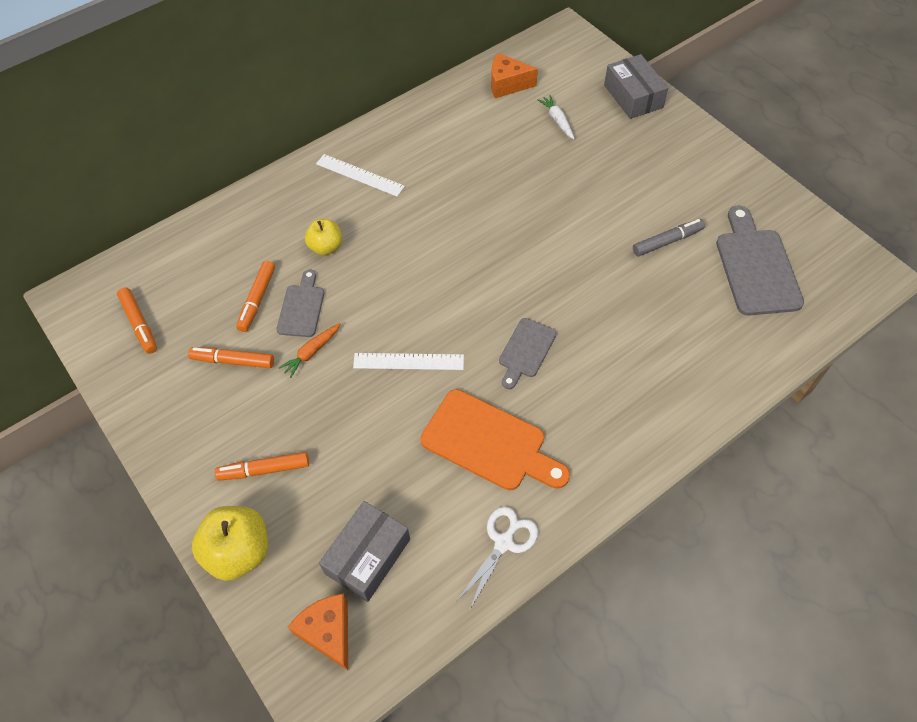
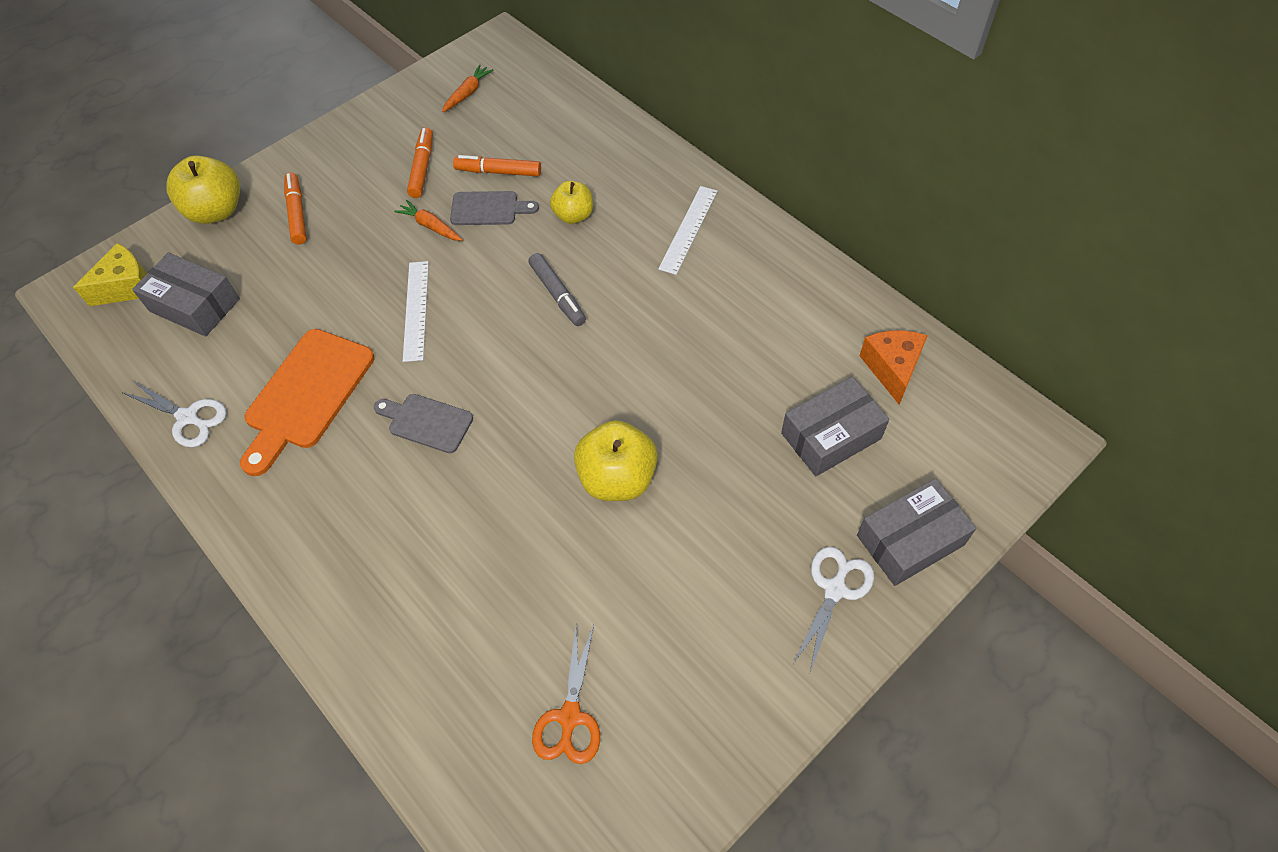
camera: 85 degrees right, 0 degrees up
(139, 324) = (468, 93): orange marker -> orange carrot
(328, 632) = (127, 286): orange cheese -> yellow cheese
(557, 120) = (831, 436): white carrot -> grey box
(583, 233) = (617, 478): none -> yellow apple
(666, 133) = (834, 590): none -> white scissors
(667, 241) = (610, 588): grey marker -> grey marker (557, 294)
(756, 267) = (570, 716): grey cutting board -> orange scissors

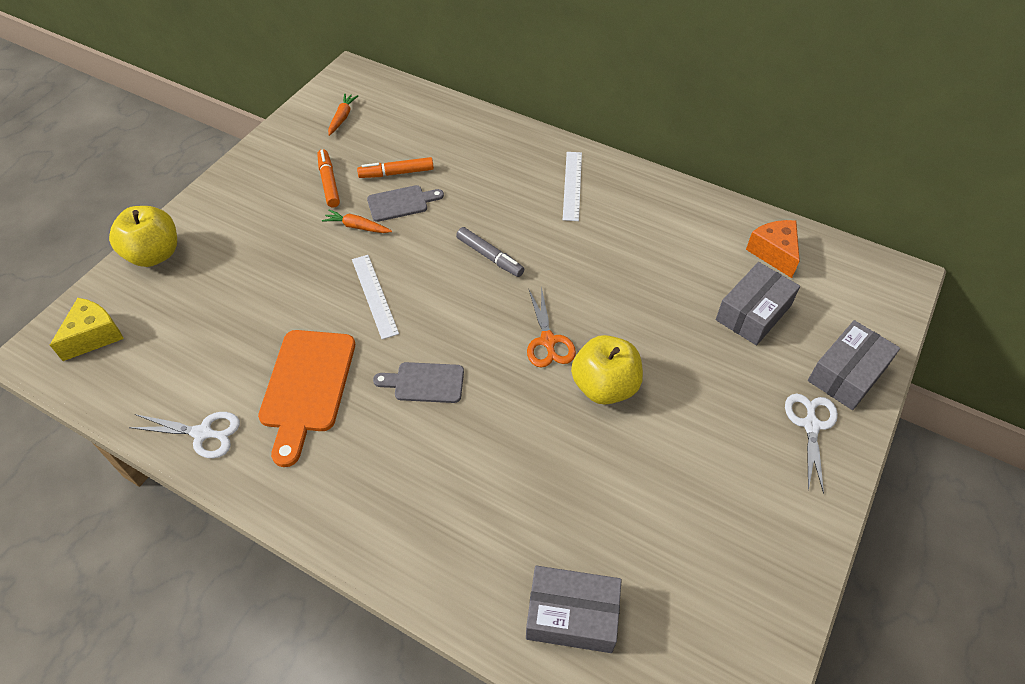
camera: 20 degrees left, 5 degrees down
(194, 305) = (167, 337): grey box -> grey box (572, 615)
(297, 213) = (232, 241): orange marker -> none
(570, 716) = (654, 584): orange scissors -> orange scissors (548, 341)
(573, 215) = (475, 194): yellow apple -> none

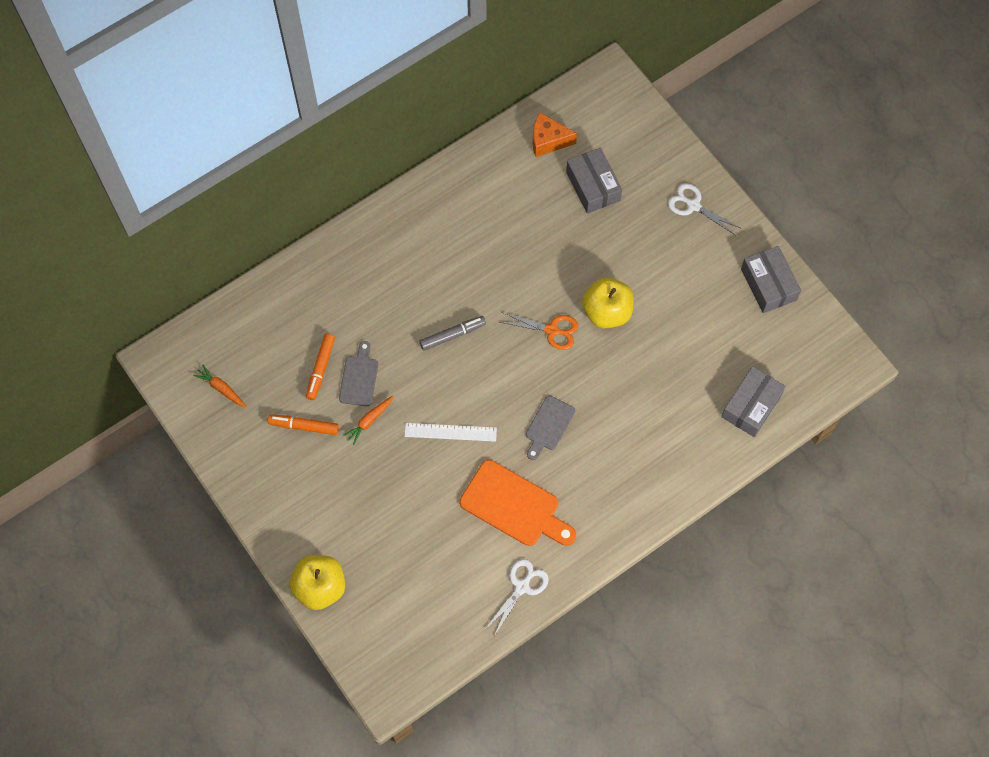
camera: 65 degrees left, 15 degrees up
(94, 336) = (390, 648): yellow cheese -> none
(572, 185) = (407, 241): white ruler -> none
(847, 374) = (667, 160): grey box -> grey box (768, 284)

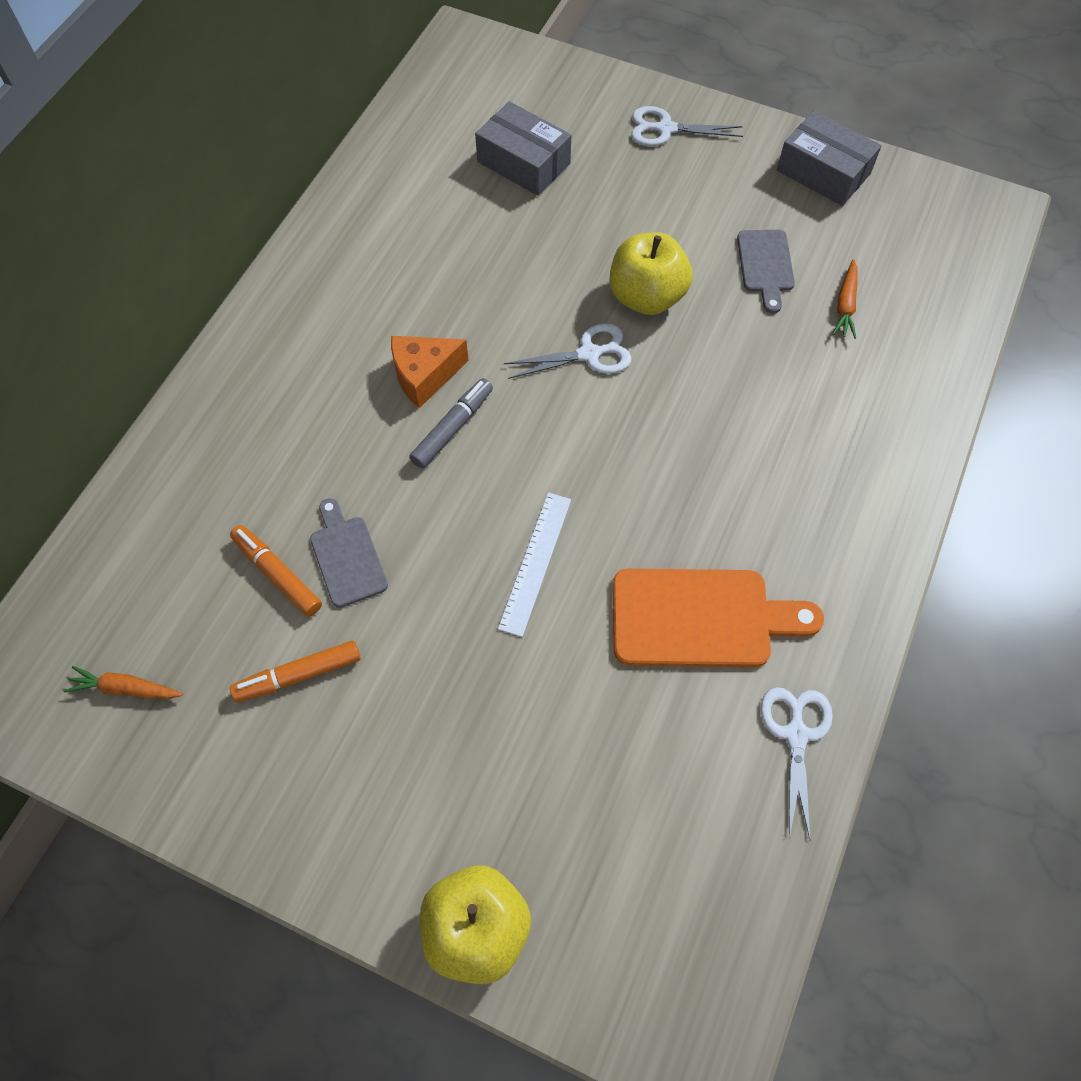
camera: 30 degrees left, 5 degrees down
(320, 369) = (277, 574): orange marker -> orange marker turned 150 degrees clockwise
(369, 421) = (400, 611): orange carrot -> orange carrot (845, 305)
(450, 432) = (535, 562): white ruler -> white ruler turned 45 degrees counterclockwise
(548, 140) = (430, 138): orange cheese -> orange cheese (424, 376)
(548, 426) = (671, 479): grey cutting board -> grey cutting board (765, 265)
(552, 330) = (589, 354): orange scissors -> white scissors
(751, 406) = (915, 318): grey box -> none

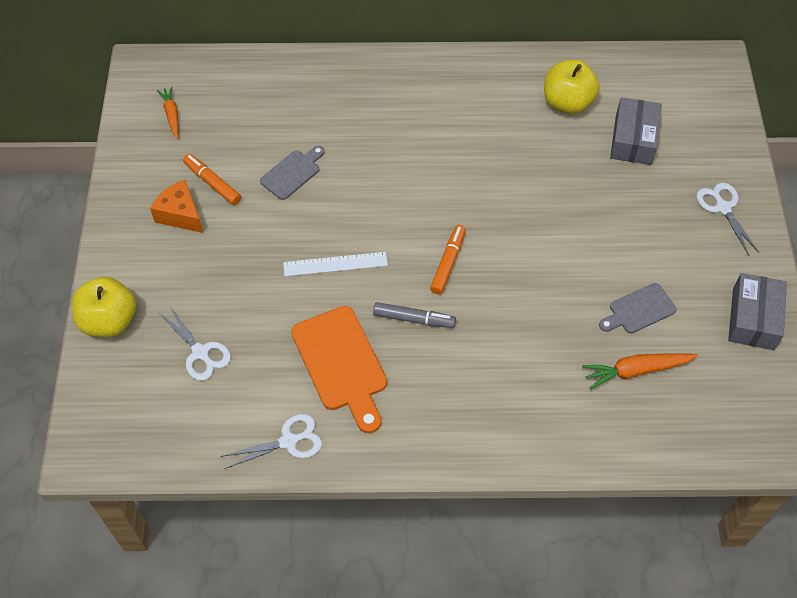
camera: 65 degrees right, 5 degrees down
(277, 574) = (266, 147): orange marker -> orange marker (448, 263)
(424, 376) = (432, 157): orange cheese -> orange cheese (180, 215)
(452, 428) = (404, 186): grey marker -> grey marker (414, 319)
(589, 354) = (500, 235): white scissors -> white scissors (200, 352)
(646, 297) = (566, 249): yellow apple -> yellow apple (567, 103)
(845, 305) = (635, 371): orange carrot -> orange carrot, size x1.51

